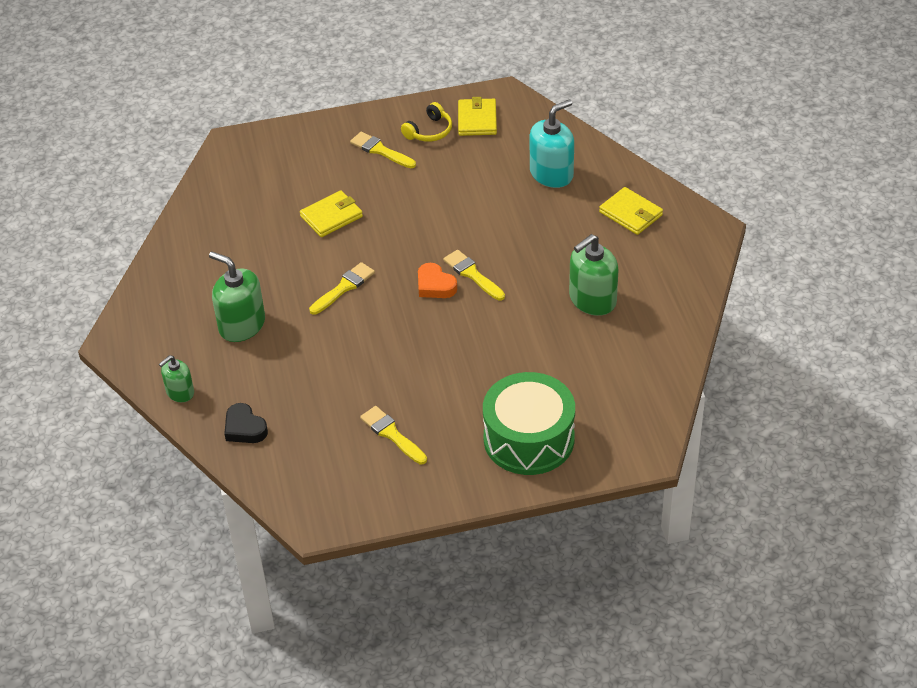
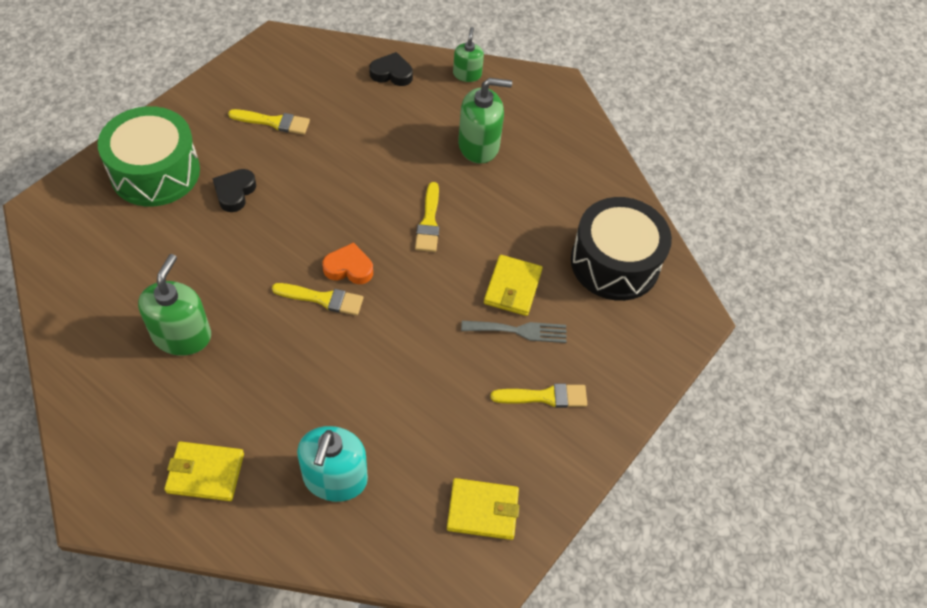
camera: 135 degrees right, 10 degrees up
(242, 196) = (615, 262): none -> black drum
(356, 190) = (519, 331): none -> grey fork
(429, 131) = (520, 457): yellow headphones -> none
(475, 386) = (234, 192): none -> black heart
(477, 120) = (482, 510): yellow wallet -> yellow wallet turned 45 degrees counterclockwise

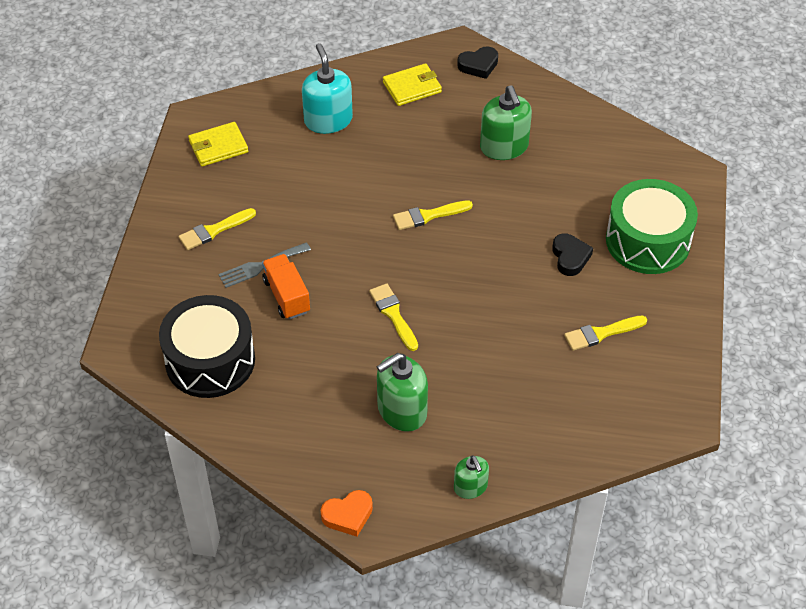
camera: 155 degrees right, 5 degrees down
(349, 268) = (428, 246): orange heart -> orange heart (348, 515)
(391, 73) = (544, 445): black heart -> black heart (478, 65)
(512, 287) = (287, 296): yellow wallet -> orange truck

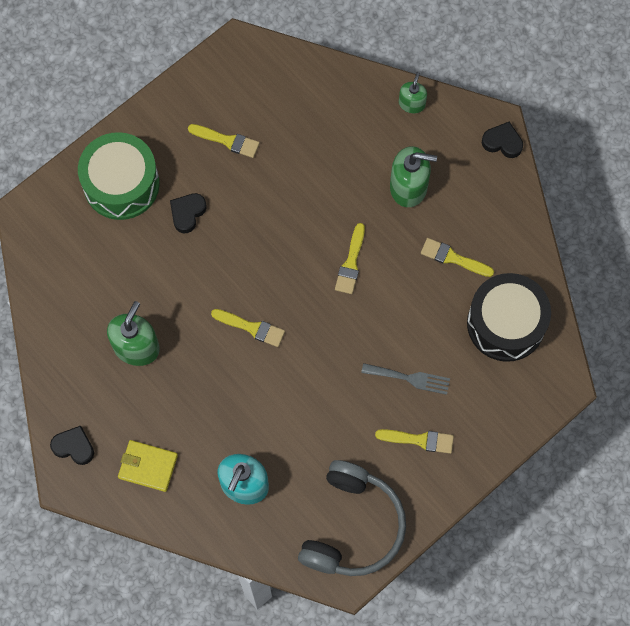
camera: 140 degrees left, 20 degrees up
(218, 146) = (352, 526): yellow wallet -> grey headphones
(287, 296) = (412, 337): orange truck -> none
(305, 380) = (453, 258): none -> yellow brush
(348, 515) = (502, 142): orange heart -> black heart

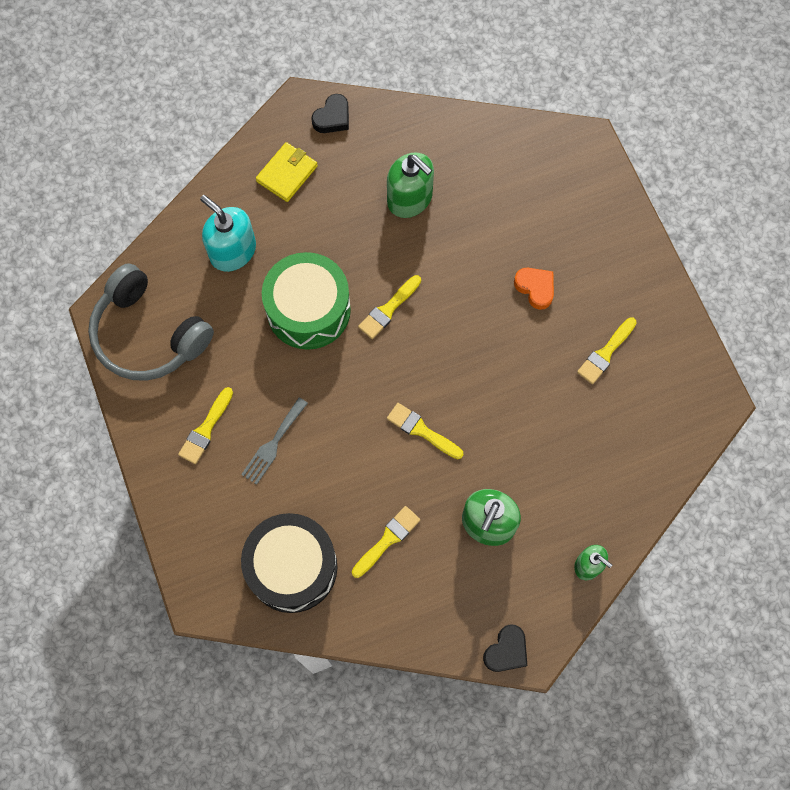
camera: 110 degrees right, 0 degrees up
(121, 184) = (589, 236): green drum -> green drum (308, 310)
(187, 213) = (535, 288): black heart -> orange heart

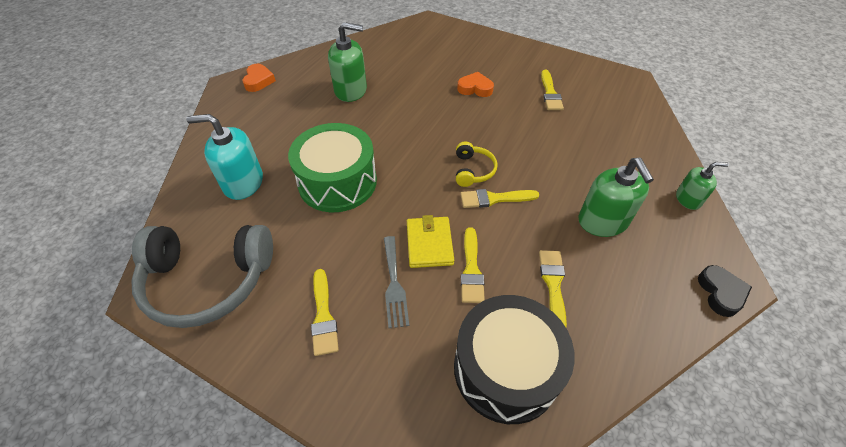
camera: 40 degrees left, 20 degrees down
(287, 174) = (250, 121): yellow wallet -> yellow wallet (429, 244)
(332, 118) = (259, 81): black heart -> orange heart
(388, 309) = (396, 148): yellow brush -> yellow brush (471, 269)
(433, 387) = (473, 170): none -> yellow headphones

